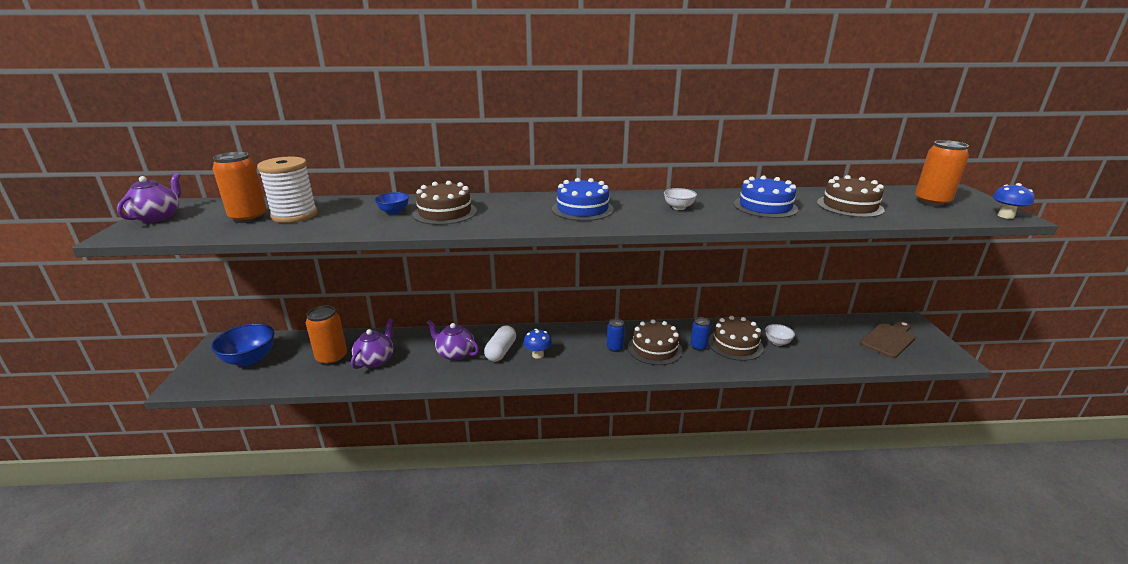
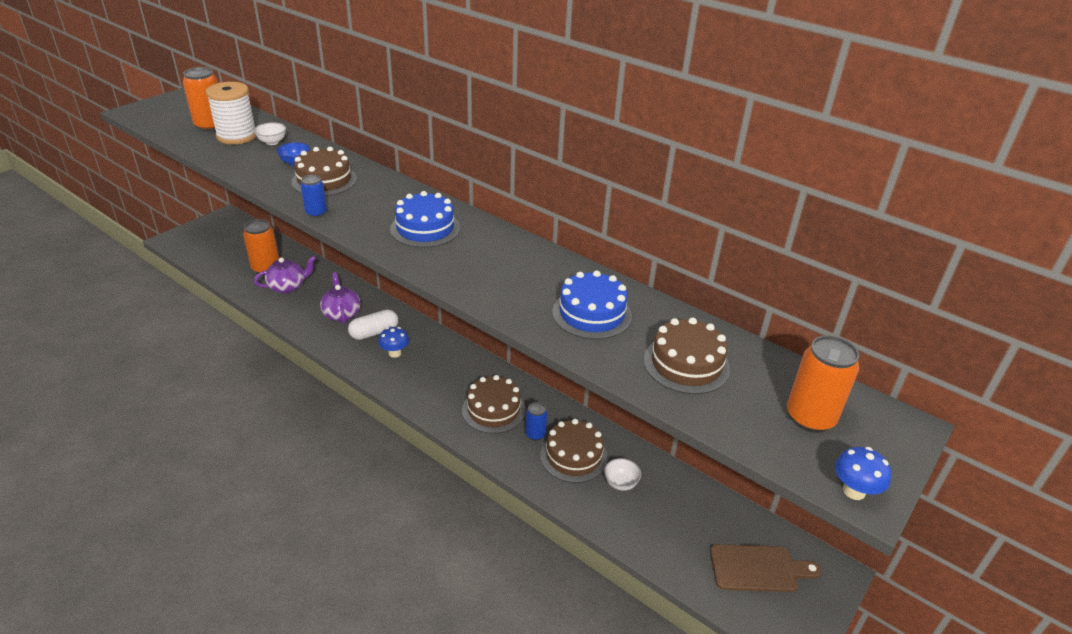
camera: 40 degrees right, 10 degrees up
(158, 217) = (171, 102): purple teapot -> none
(250, 359) = (224, 240): blue bowl -> none
(615, 348) = (462, 387): blue can -> blue can (316, 213)
(678, 207) = (507, 270): white bowl -> white bowl (272, 142)

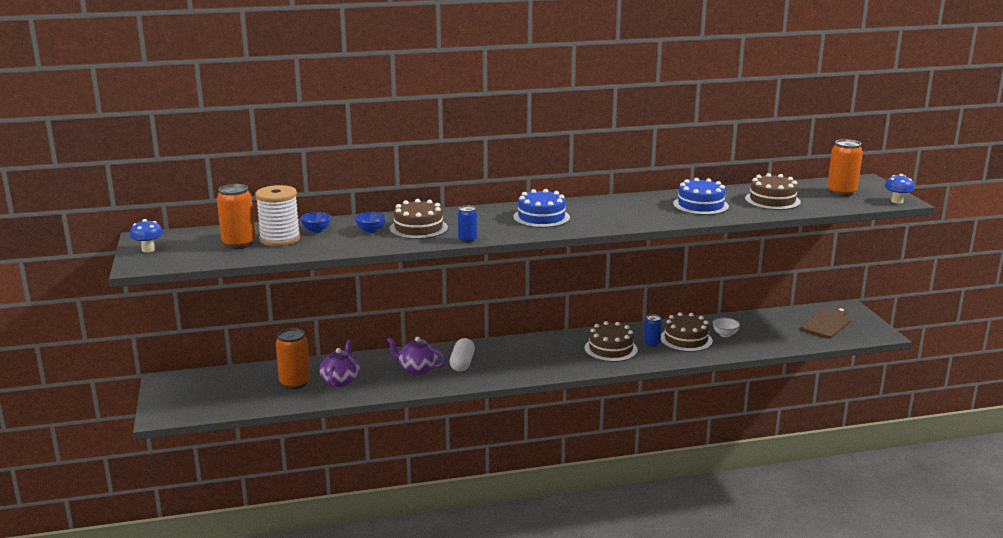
camera: 50 degrees left, 15 degrees down
(272, 142) = (316, 230): white bowl -> blue bowl
(394, 353) = (500, 363): blue mushroom -> blue mushroom (148, 249)

